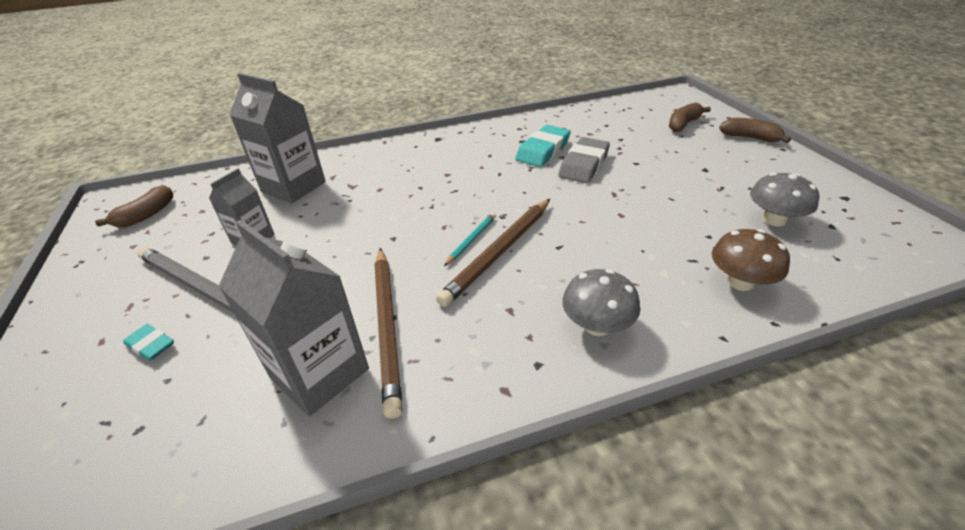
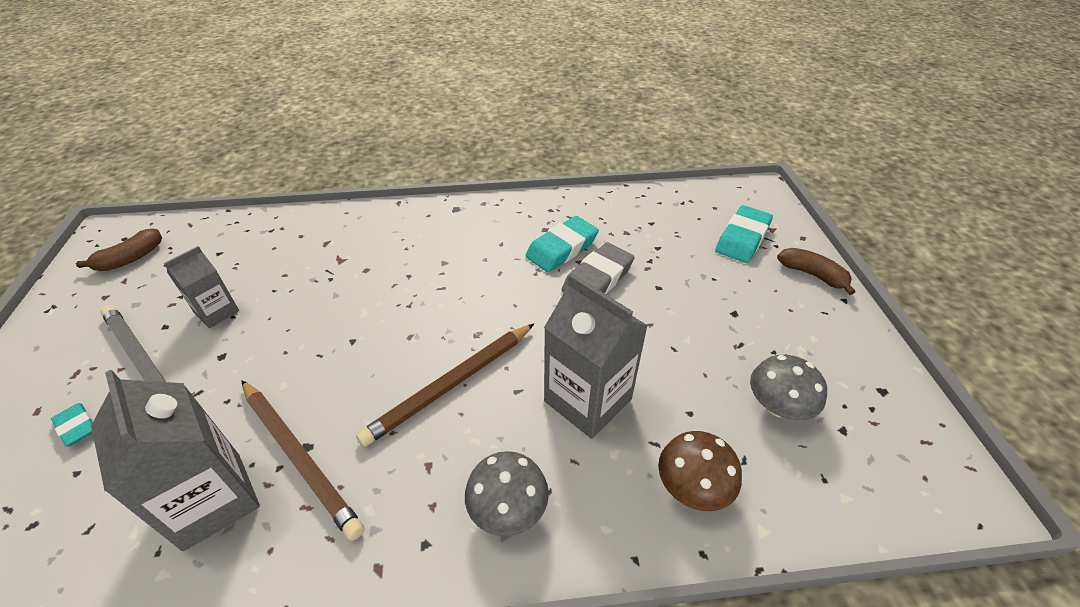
camera: 10 degrees right, 5 degrees up
(293, 187) = (282, 249): grey carton -> grey carton (587, 400)
(387, 326) = (299, 457): brown pencil -> brown pencil turned 45 degrees counterclockwise
(471, 240) = (430, 361): turquoise pencil -> none
(683, 124) = (742, 238): brown banana -> turquoise eraser

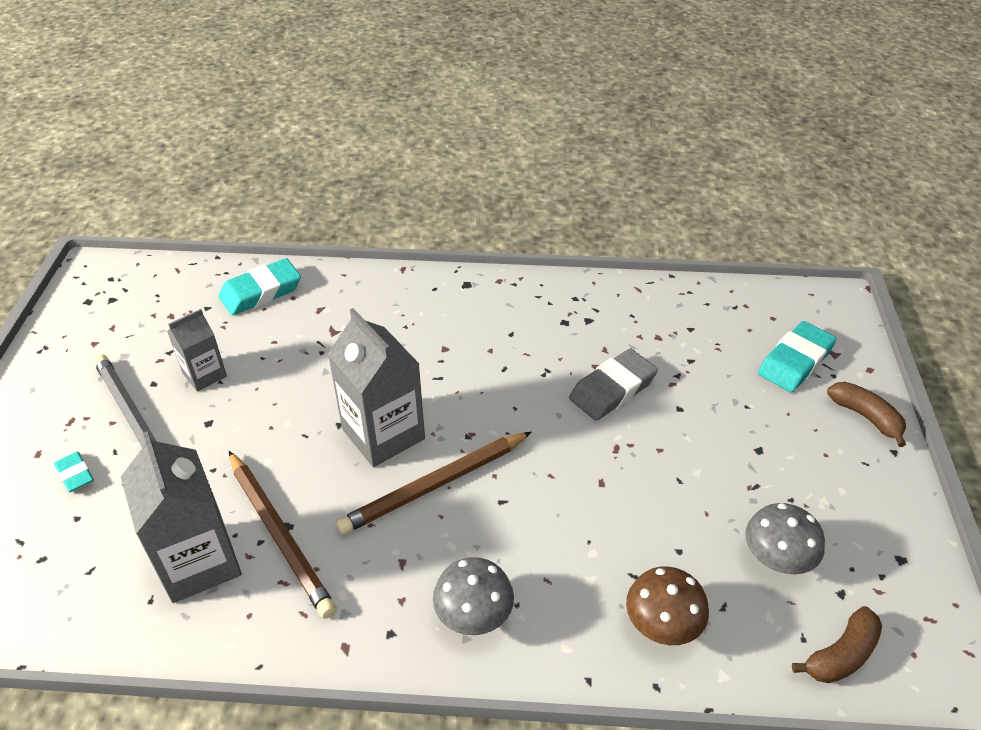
camera: 10 degrees right, 0 degrees up
(130, 258) = (118, 303): brown banana -> brown banana (841, 655)
(562, 248) = (579, 348): turquoise eraser -> turquoise eraser (261, 292)
(587, 400) = (573, 522): grey carton -> grey carton (383, 434)

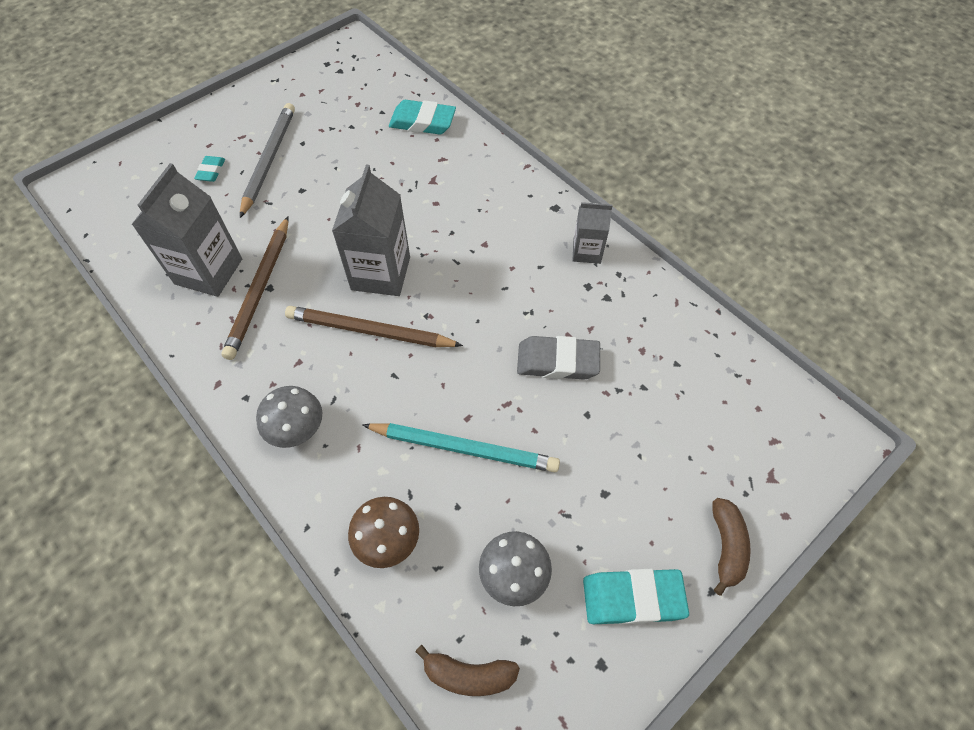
camera: 45 degrees right, 15 degrees up
(204, 375) = (332, 157): grey carton -> grey carton (586, 251)
(628, 506) = (463, 448): none -> turquoise pencil
(795, 361) = (727, 456): turquoise eraser -> turquoise eraser (633, 598)

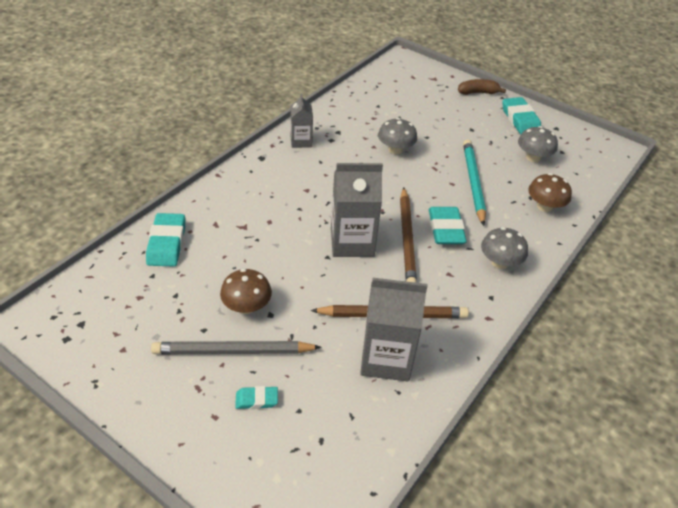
camera: 105 degrees left, 15 degrees down
(318, 173) = (247, 306): none -> brown mushroom
(375, 380) = (445, 229): none -> turquoise eraser
(468, 675) = (590, 168): brown banana -> none
(557, 361) = (395, 149): grey eraser -> grey mushroom

